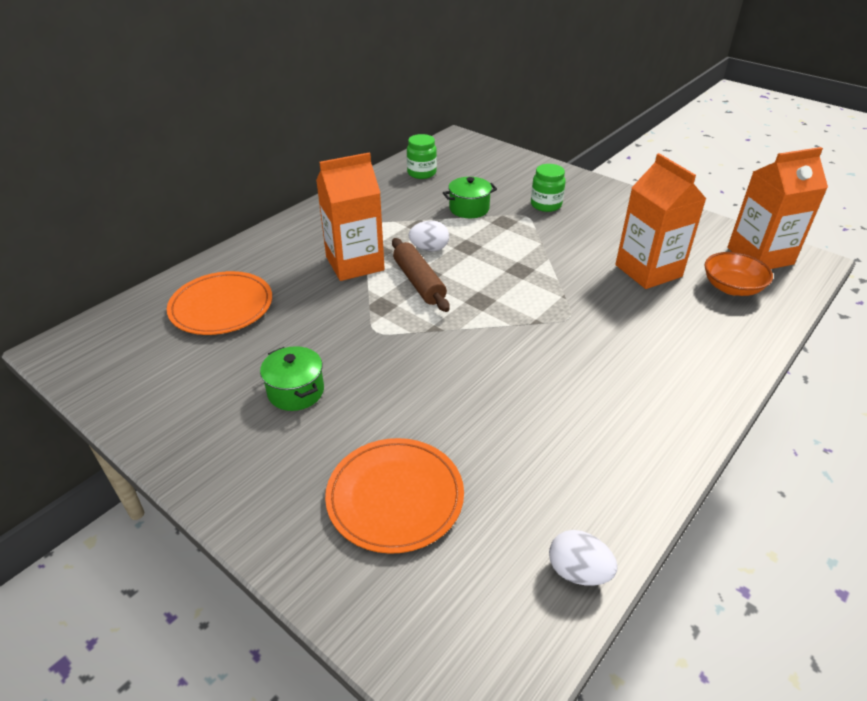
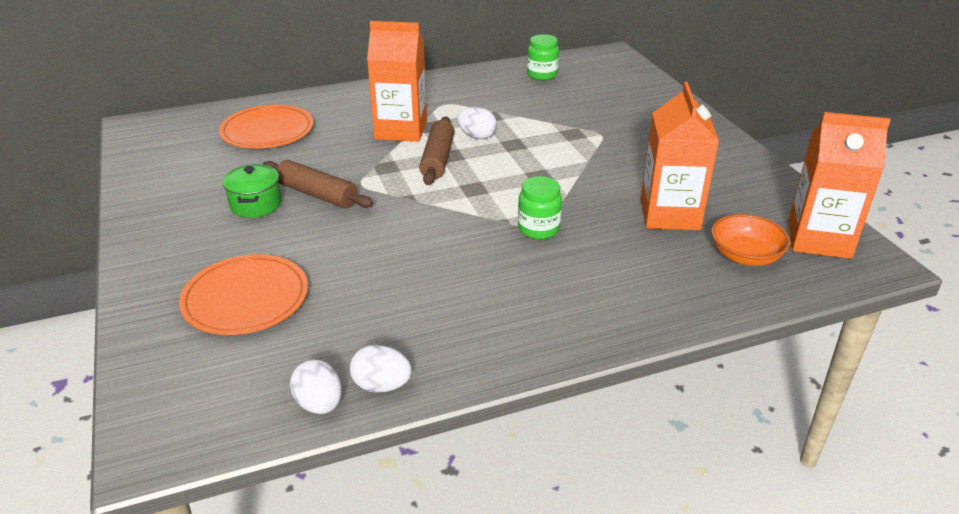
camera: 30 degrees right, 5 degrees down
(346, 357) = (317, 194): none -> brown rolling pin
(469, 209) = (552, 114): green pot -> none
(546, 205) = (632, 131): green jar -> green jar (538, 229)
(608, 525) = (381, 385): none -> white egg

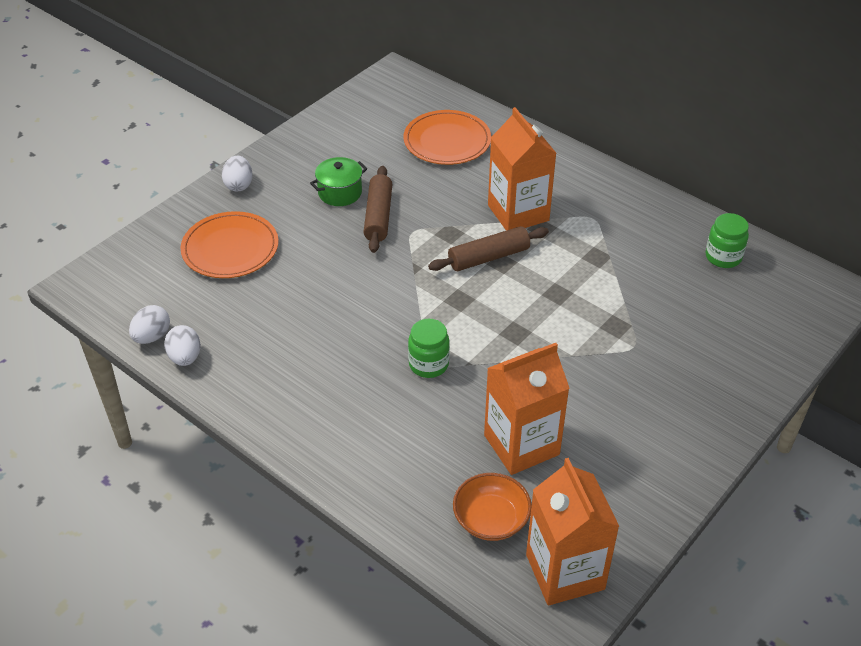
camera: 60 degrees right, 10 degrees up
(477, 136) = (550, 264): white egg -> white egg (239, 185)

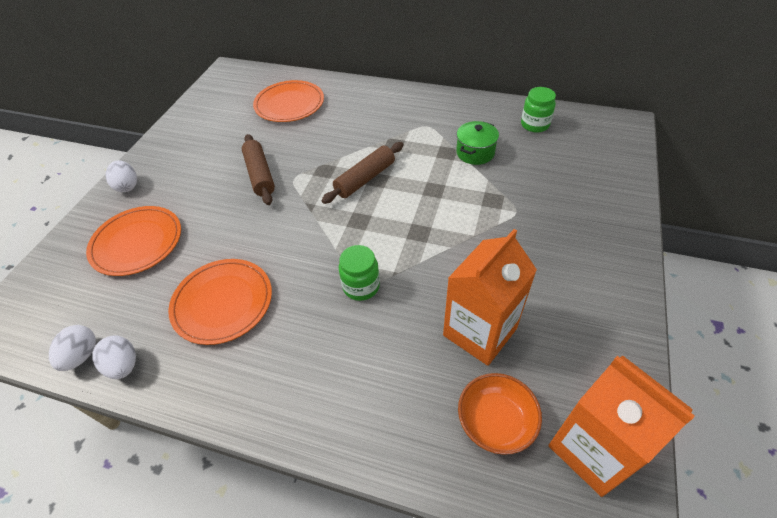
camera: 20 degrees left, 5 degrees up
(291, 333) = (222, 302): none -> orange plate
(340, 193) = (219, 166): green pot -> green pot (475, 153)
(518, 213) = (370, 139): orange carton -> none

